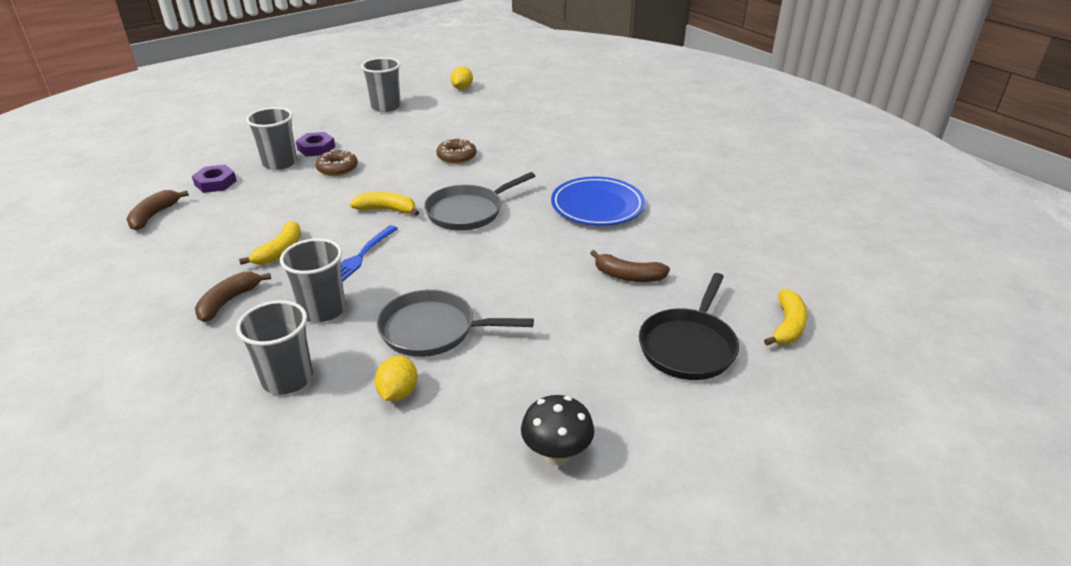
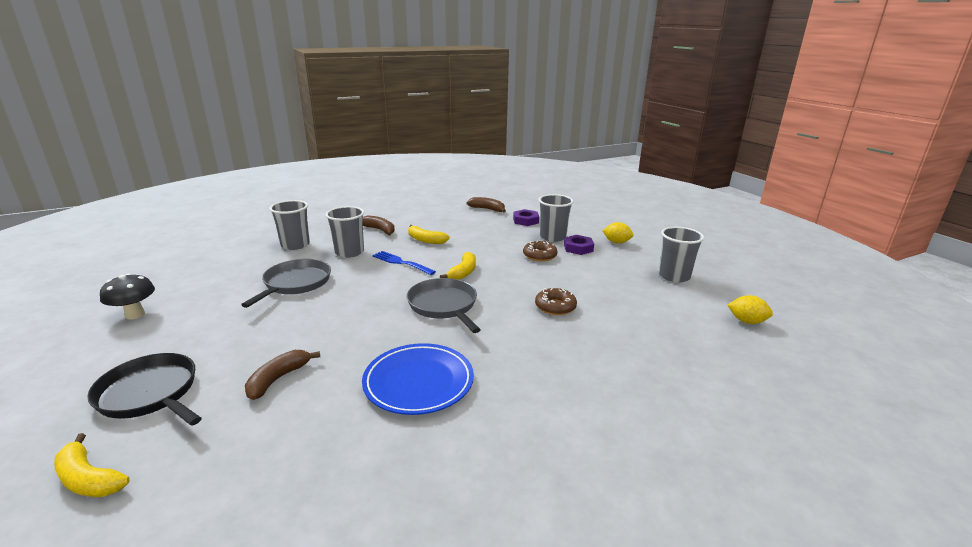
camera: 100 degrees right, 10 degrees down
(398, 393) = (249, 271): yellow lemon -> yellow lemon (616, 242)

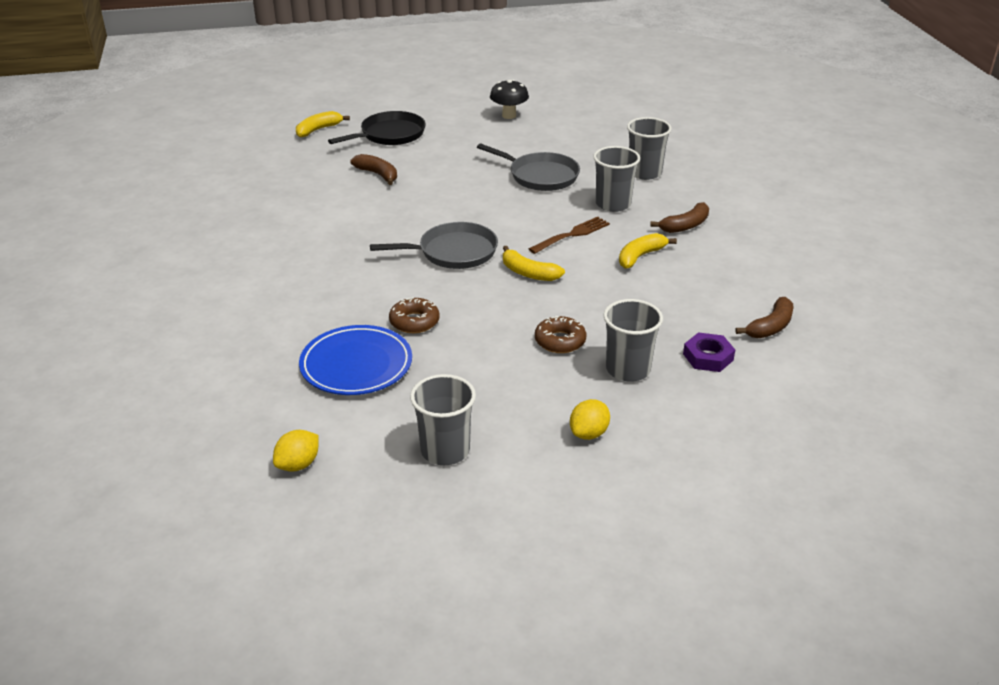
camera: 105 degrees right, 10 degrees up
(401, 262) = (572, 235): blue fork -> brown fork
(418, 382) = (334, 229): blue plate -> blue plate (356, 365)
(578, 248) = (577, 384): purple nut -> none

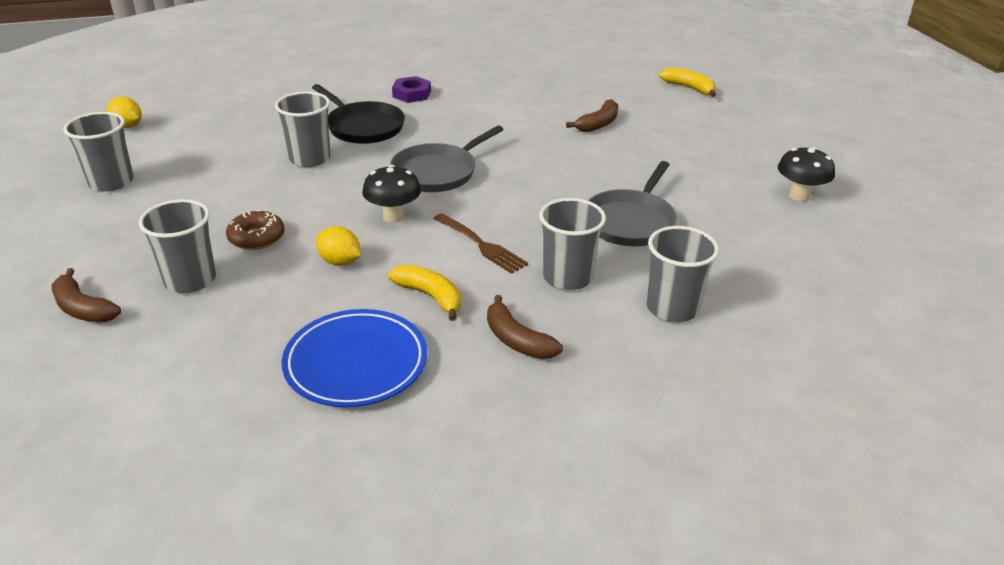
camera: 85 degrees right, 0 degrees up
(356, 365) = (248, 138): blue plate -> blue plate (356, 363)
(390, 135) = (698, 124): black pan -> black pan (363, 127)
(414, 322) = (310, 159): brown donut -> grey cup
(453, 252) = (437, 172): grey pan -> grey pan turned 60 degrees clockwise
(528, 273) = (393, 217): yellow banana -> black mushroom
(589, 433) = (95, 254): yellow lemon -> yellow lemon (340, 261)
(708, 357) = (194, 341): purple nut -> purple nut (411, 94)
(770, 327) = (244, 404): brown banana -> brown banana (83, 308)

